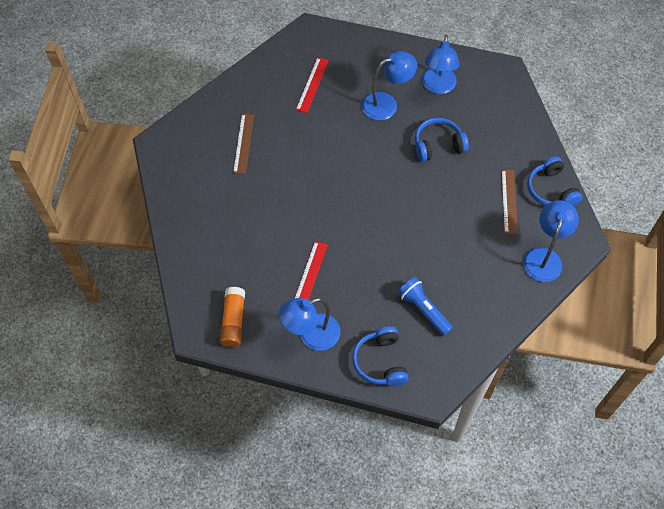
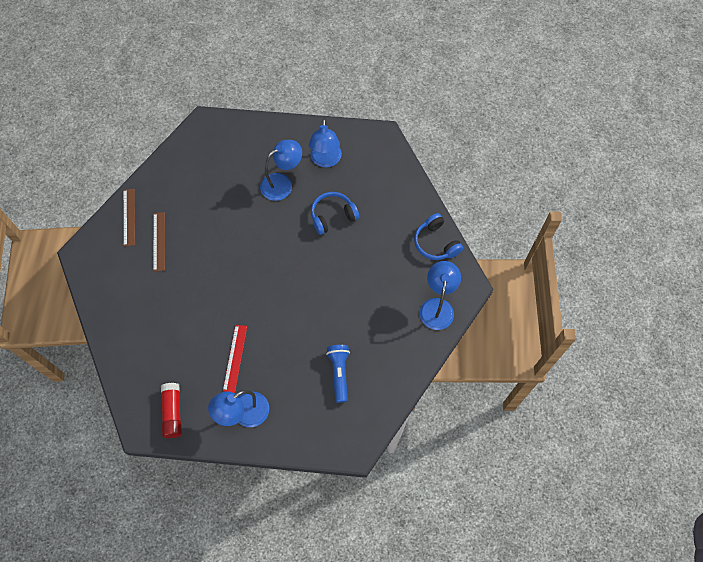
camera: 10 degrees left, 5 degrees up
(233, 321) = (173, 412): orange glue stick -> red glue stick
(312, 85) = (213, 175): red ruler -> none
(380, 362) = (308, 428): blue headphones -> none
(423, 310) = (339, 373): blue flashlight -> blue flashlight turned 45 degrees clockwise
(509, 201) = (401, 259): brown ruler -> brown ruler (129, 217)

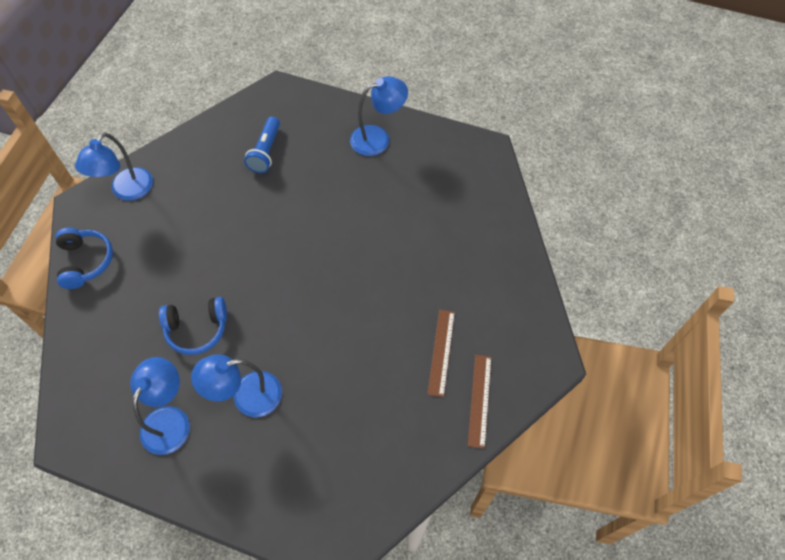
camera: 165 degrees left, 5 degrees down
(173, 412) = (452, 155): red glue stick -> none
(235, 358) = (374, 191): red ruler -> none

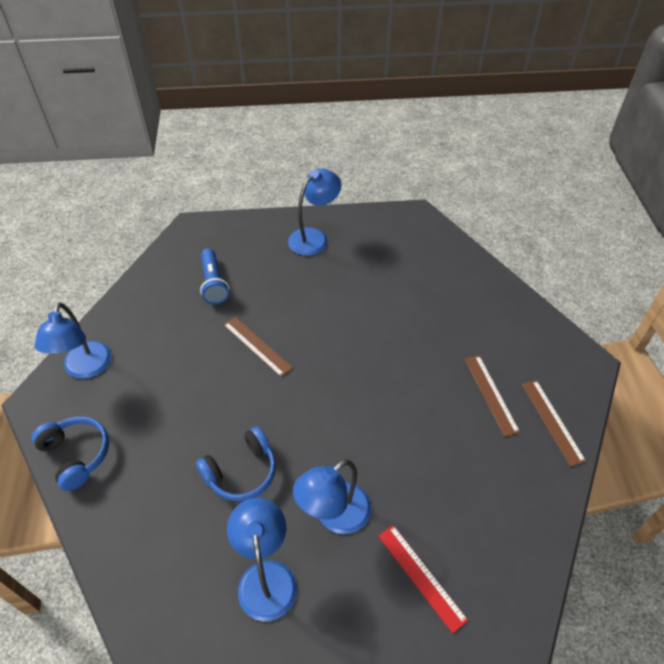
camera: 25 degrees left, 10 degrees down
(269, 225) = (257, 346): none -> brown ruler
(284, 475) = (421, 576): none -> red ruler

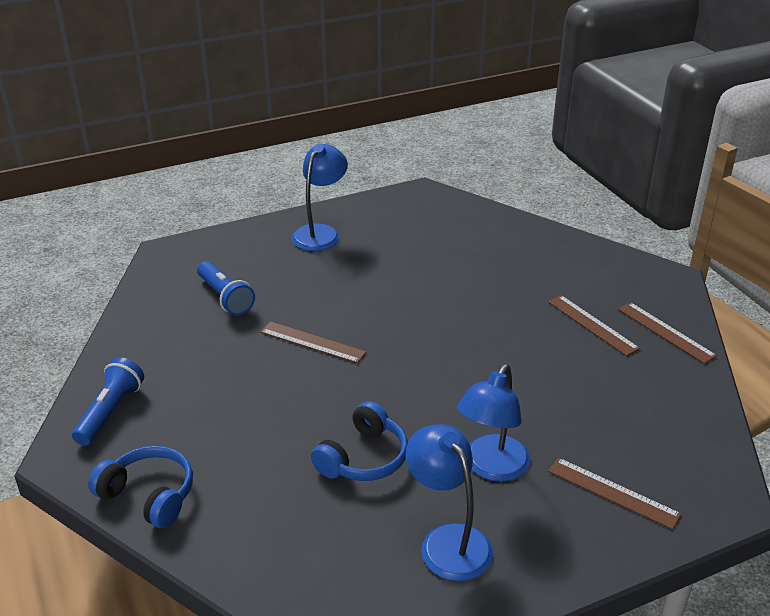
camera: 20 degrees left, 15 degrees down
(85, 369) = (110, 412): blue lamp -> blue flashlight
(421, 576) = (613, 492): red ruler -> brown ruler

